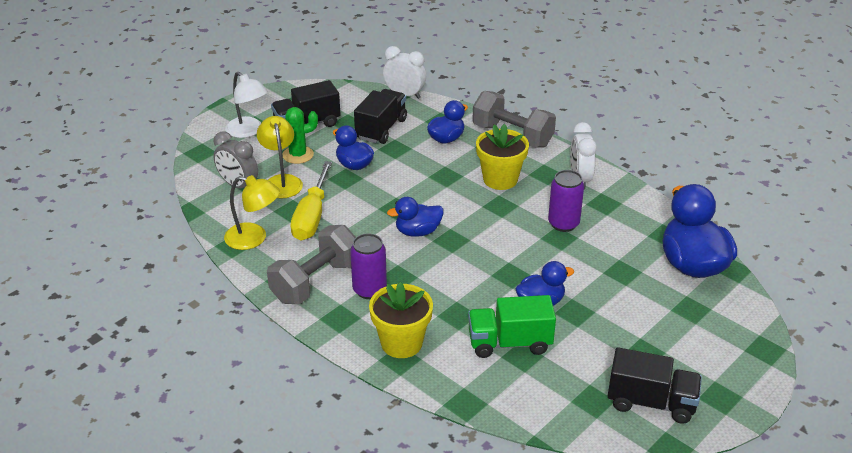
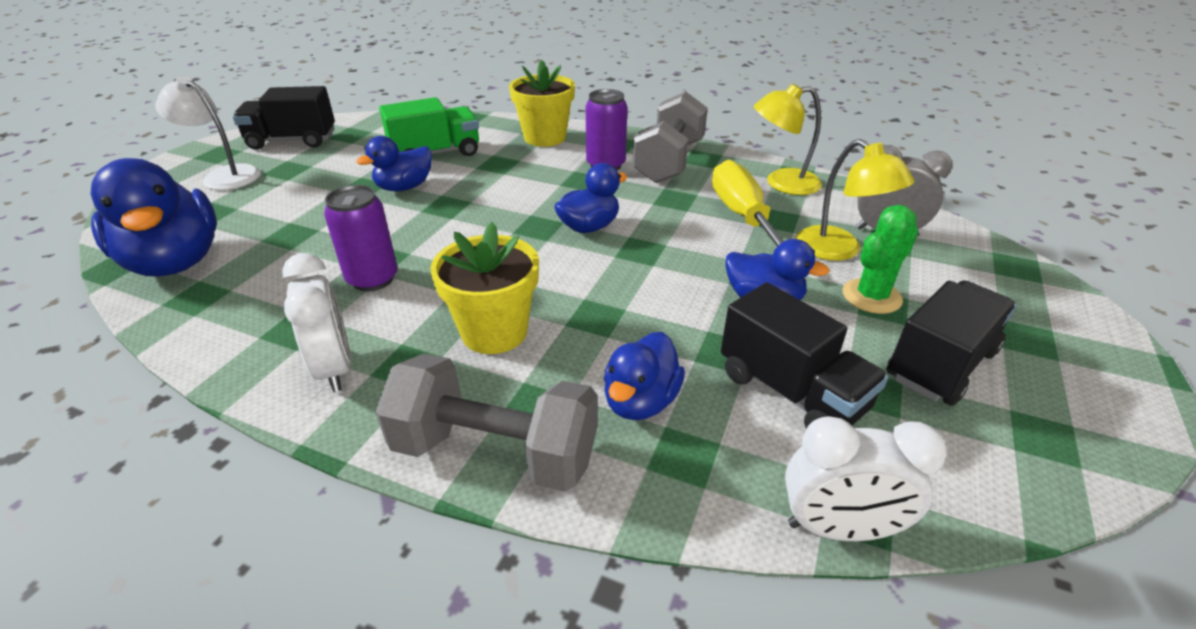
camera: 160 degrees right, 0 degrees up
(248, 131) = (1012, 321): white lamp -> white lamp (224, 175)
(381, 129) = (791, 392): black truck -> black truck turned 45 degrees counterclockwise

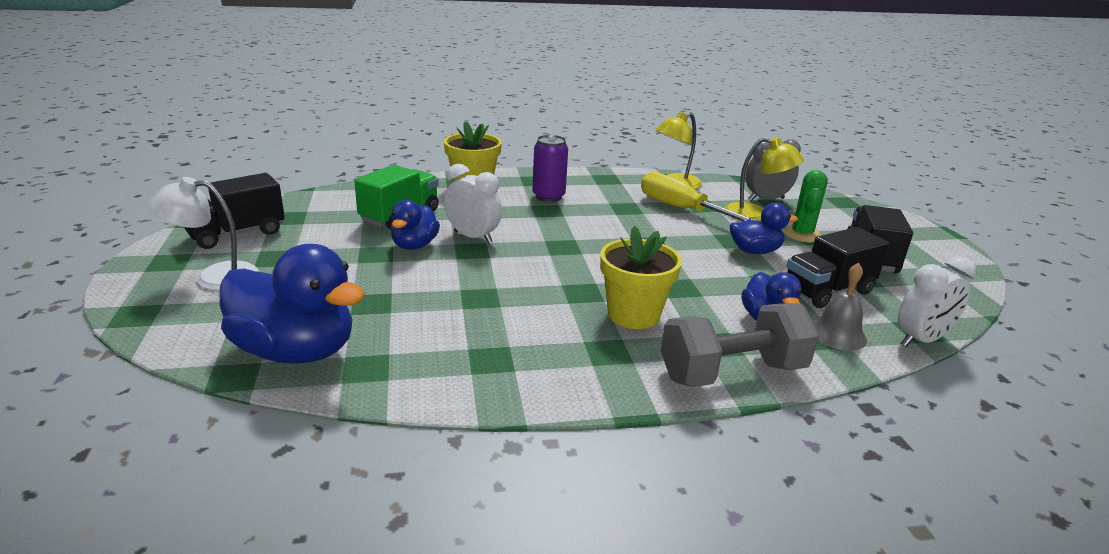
camera: 35 degrees left, 10 degrees down
(335, 368) = (563, 370): white clock -> white clock (473, 237)
(372, 279) = (497, 311): purple can -> none
(589, 227) = (597, 238): blue duck -> none
(669, 162) = (588, 185): grey dumbbell -> none
(712, 460) = (837, 334): none -> grey bell
(791, 392) = (827, 291): black truck -> black truck turned 135 degrees clockwise

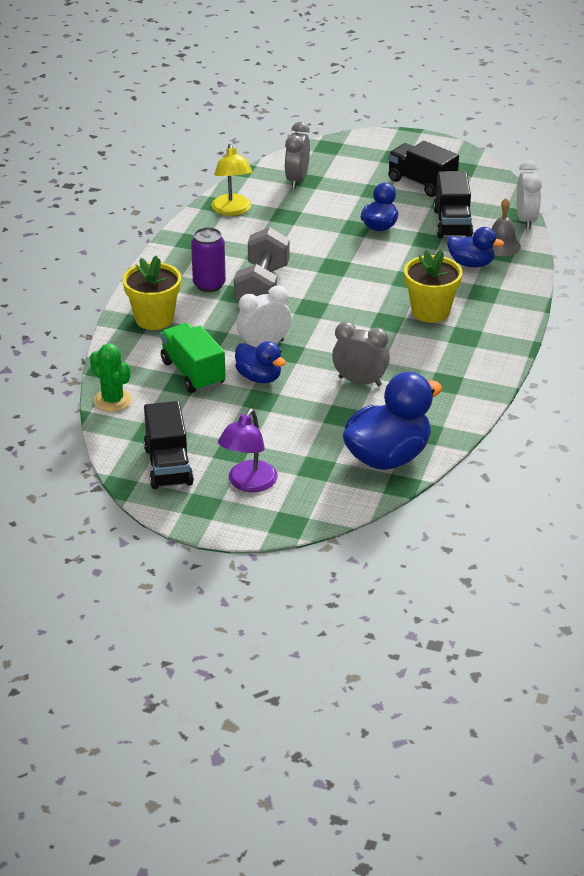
camera: 60 degrees left, 10 degrees up
(214, 276) = (248, 483): white lamp -> purple lamp
(448, 300) = (360, 381): none -> grey clock
(681, 209) = (285, 228): yellow screwdriver -> none
(732, 372) = (514, 300): grey dumbbell -> grey dumbbell (262, 287)
(756, 215) = (321, 198): yellow lamp -> none
(802, 234) = (368, 194): green cactus -> green cactus (112, 400)

